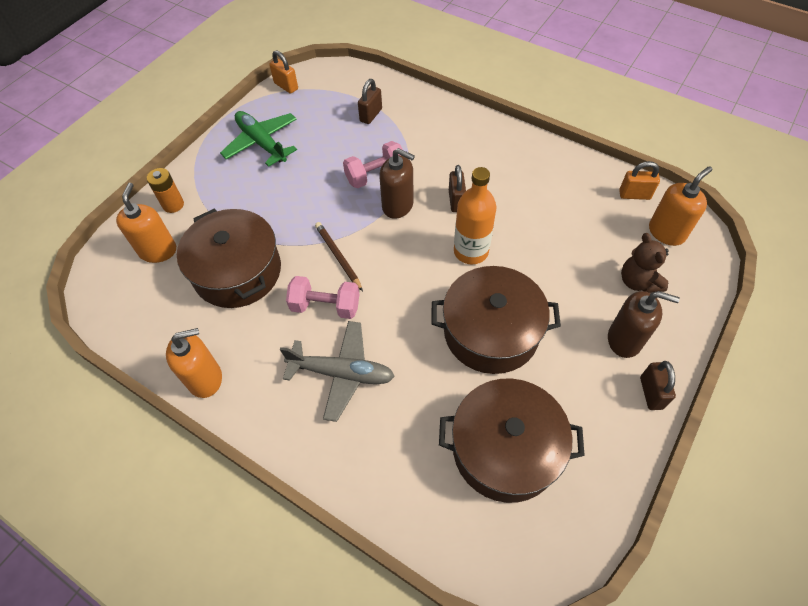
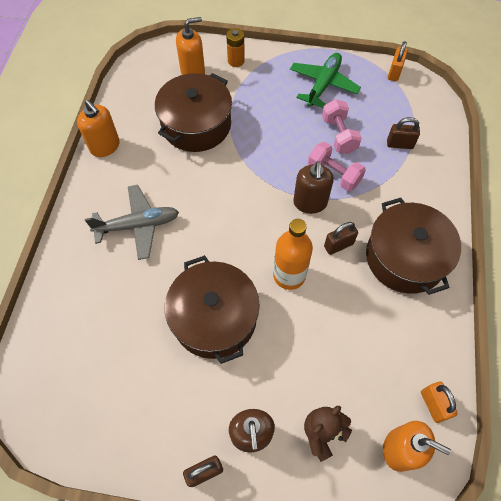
camera: 65 degrees right, 5 degrees up
(325, 306) = (190, 192): pink dumbbell -> pink dumbbell (339, 135)
(338, 256) = (238, 181): brown pencil -> none
(342, 373) = (138, 225): grey plane -> grey plane turned 90 degrees counterclockwise
(505, 449) = (113, 362): brown pot -> brown pot (405, 257)

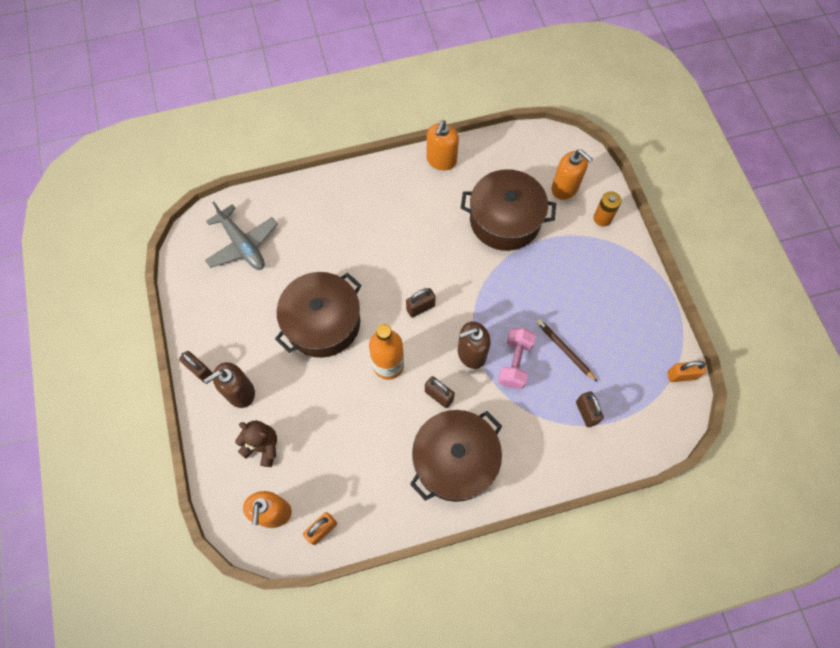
camera: 65 degrees right, 5 degrees up
(138, 225) = (378, 225): grey plane -> grey plane (242, 245)
(245, 224) = (420, 308): none -> brown padlock
(323, 85) = (621, 311): green plane -> none
(339, 135) = (564, 350): pink dumbbell -> brown pencil

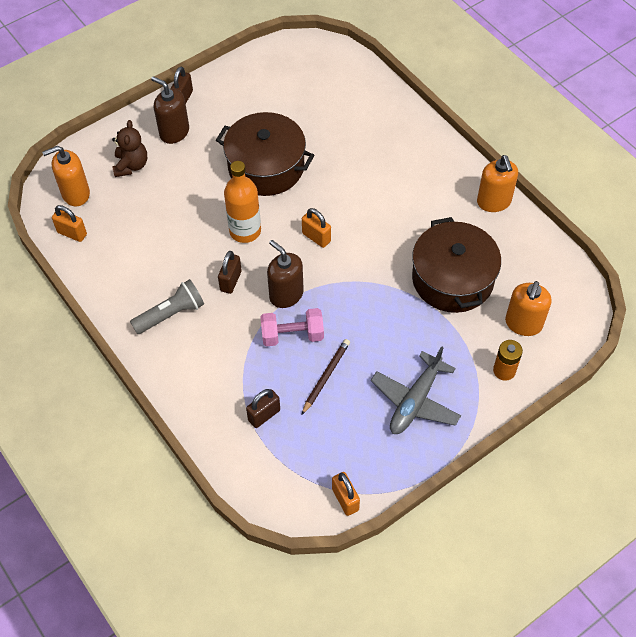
camera: 70 degrees right, 10 degrees down
(242, 245) = (317, 82): grey plane -> grey plane (415, 401)
(420, 308) = (316, 237): brown padlock -> orange padlock
(441, 160) = (494, 202): orange soap dispenser -> orange soap dispenser turned 105 degrees counterclockwise
(455, 460) = (171, 314): brown pot -> grey flashlight

